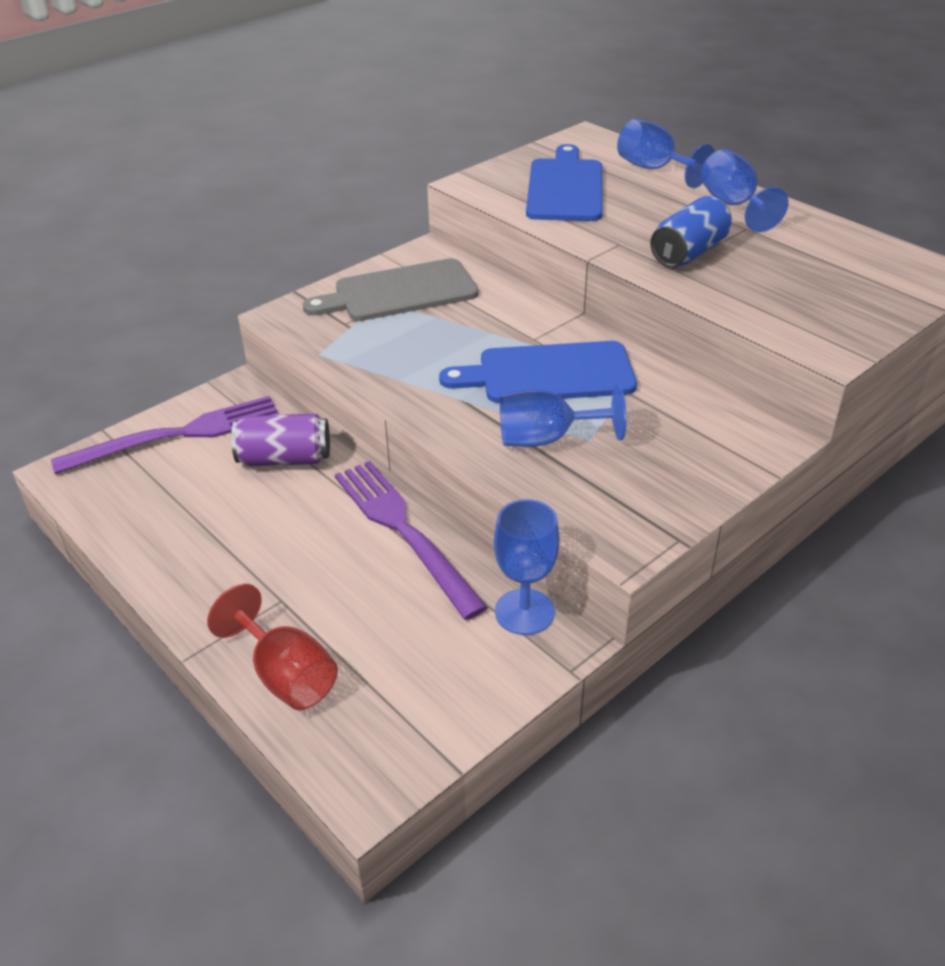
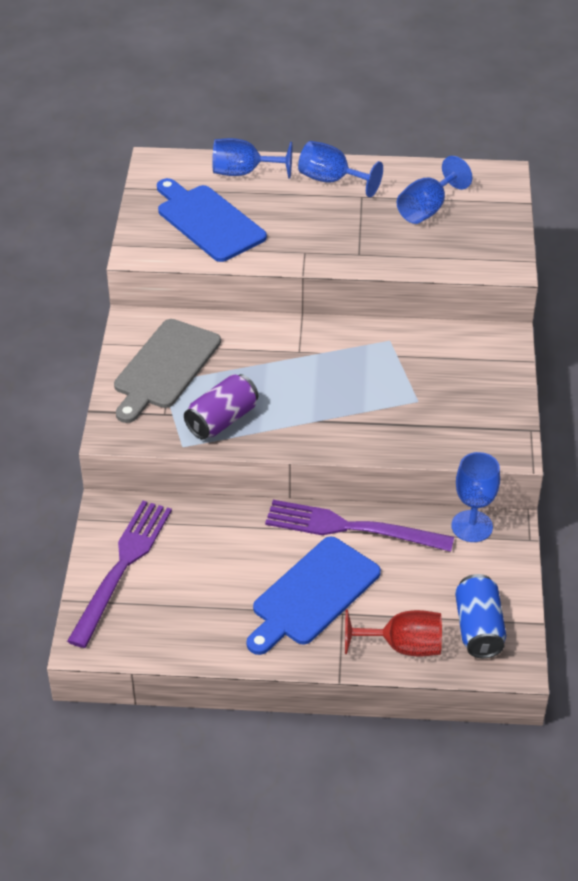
camera: 45 degrees left, 5 degrees up
(285, 459) = (217, 534): purple can -> purple can (222, 420)
(546, 439) = (395, 415): blue goblet -> blue goblet (427, 209)
(548, 374) = (340, 371): blue cutting board -> blue cutting board (312, 594)
(688, 252) = (353, 236): blue can -> blue can (478, 628)

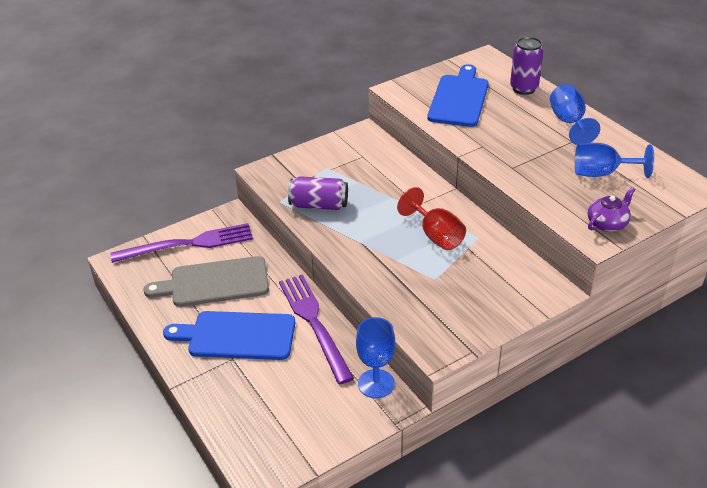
camera: 55 degrees right, 5 degrees down
(165, 367) = (339, 162): grey cutting board -> grey cutting board (214, 282)
(243, 172) = (524, 88): blue goblet -> purple can
(403, 646) = (228, 404): red goblet -> red goblet (436, 235)
(478, 628) = (279, 438): blue can -> none
(496, 248) = (607, 223): none -> purple teapot

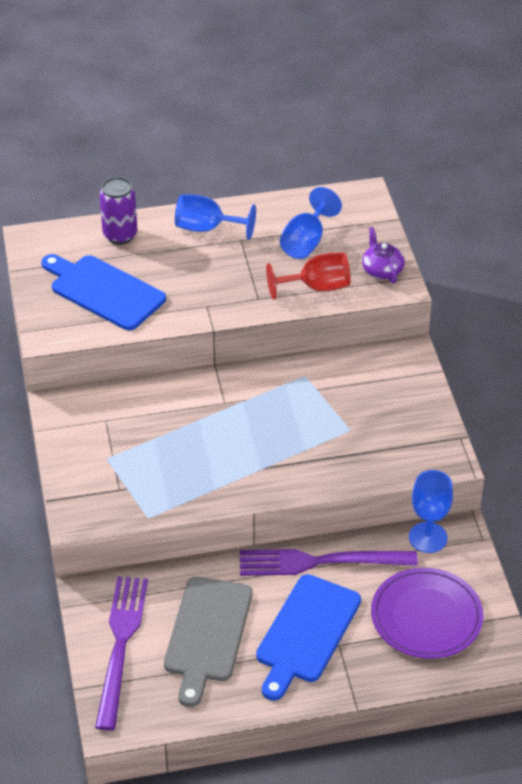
camera: 70 degrees left, 5 degrees up
(285, 406) = (426, 616): none -> purple plate
(319, 205) = (176, 484): purple can -> none
(436, 235) = (284, 406): red goblet -> red goblet (317, 287)

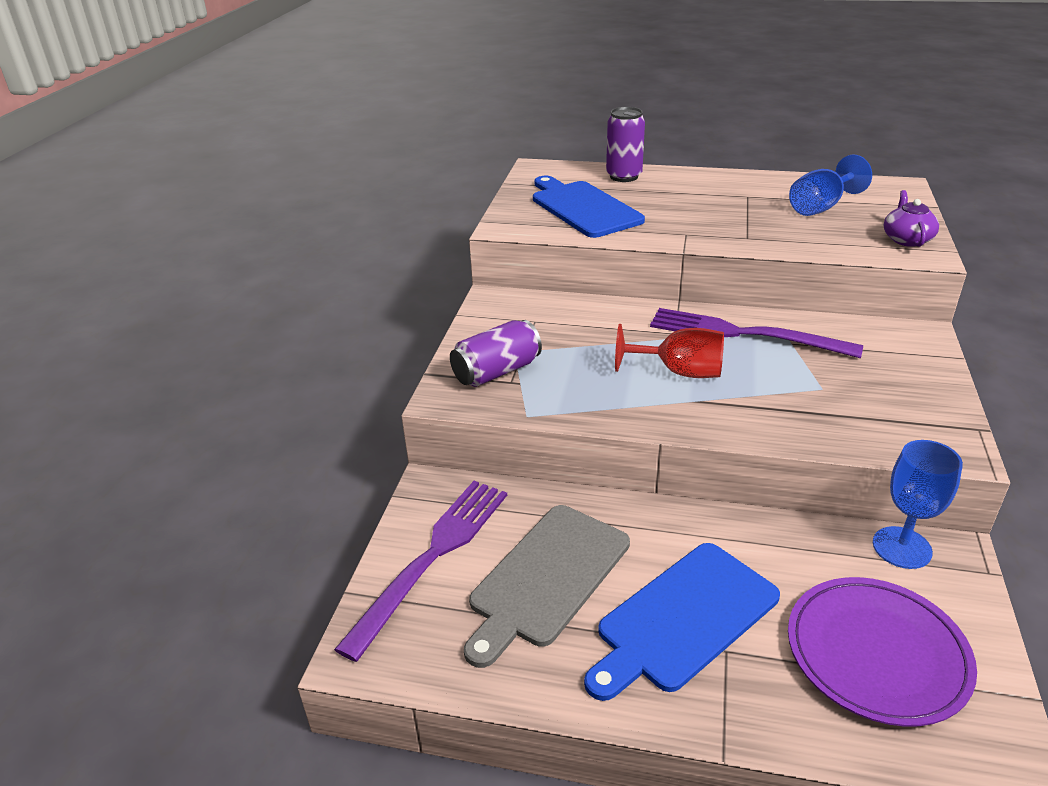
camera: 25 degrees right, 10 degrees down
(103, 482) = (497, 372): none -> purple can
(207, 228) = (715, 184): blue goblet -> none
(317, 287) = (821, 240): red goblet -> red goblet (679, 372)
(320, 562) = (736, 535): purple fork -> purple fork (744, 334)

